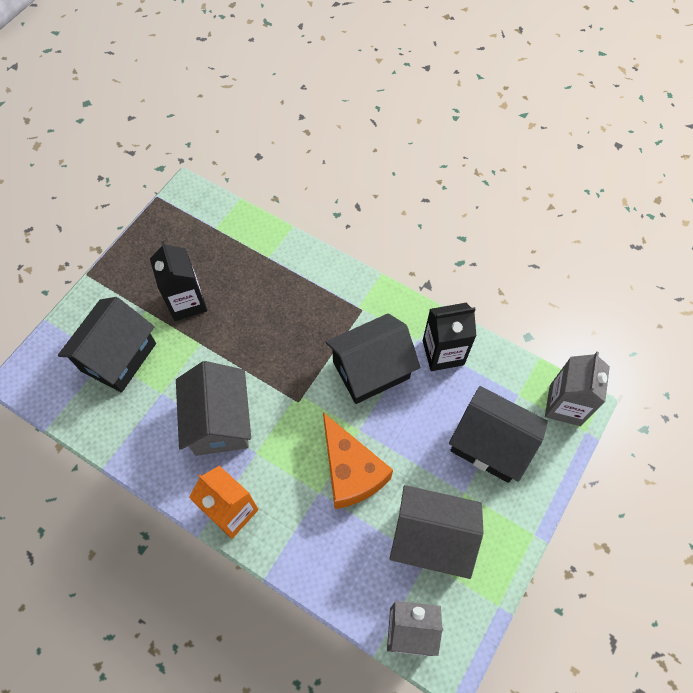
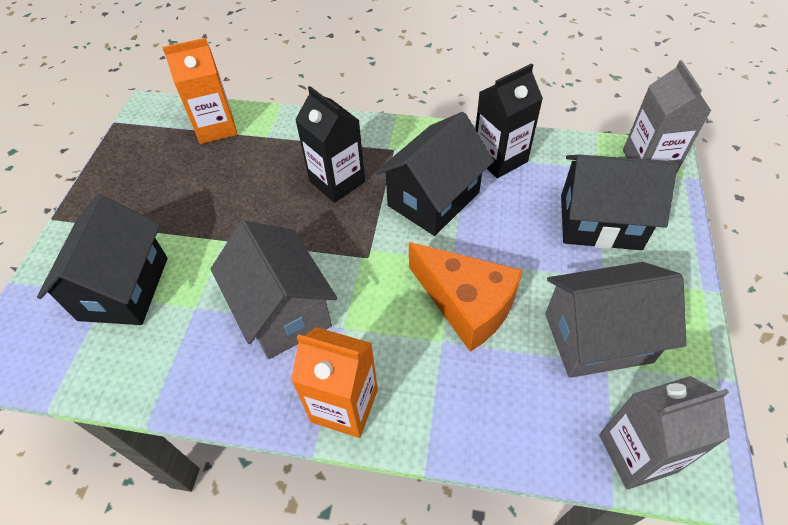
camera: 20 degrees left, 10 degrees down
(187, 302) = (189, 205): black carton -> black carton (337, 181)
(232, 232) = (216, 127): none -> orange carton

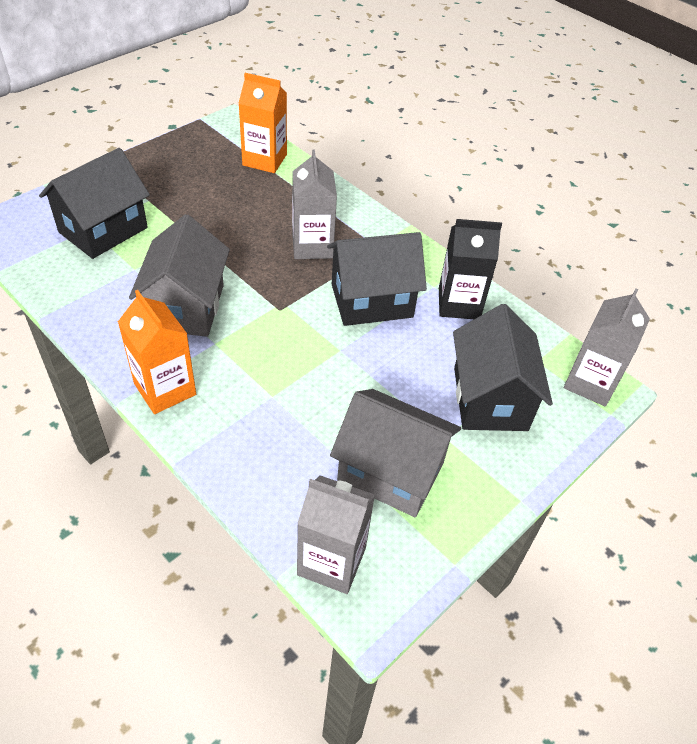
camera: 30 degrees right, 5 degrees down
(337, 181) = (312, 246): black carton -> grey carton
(466, 304) = (316, 385): orange cheese -> none
(600, 222) = (490, 398): black house -> black house turned 45 degrees clockwise

